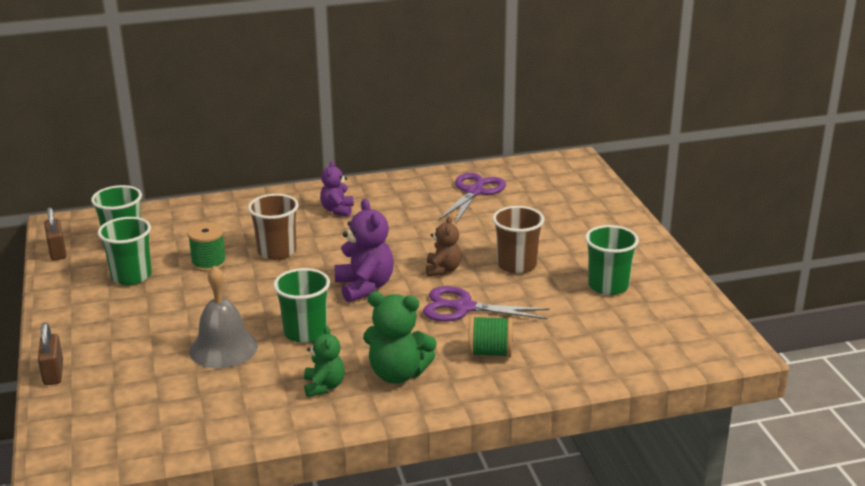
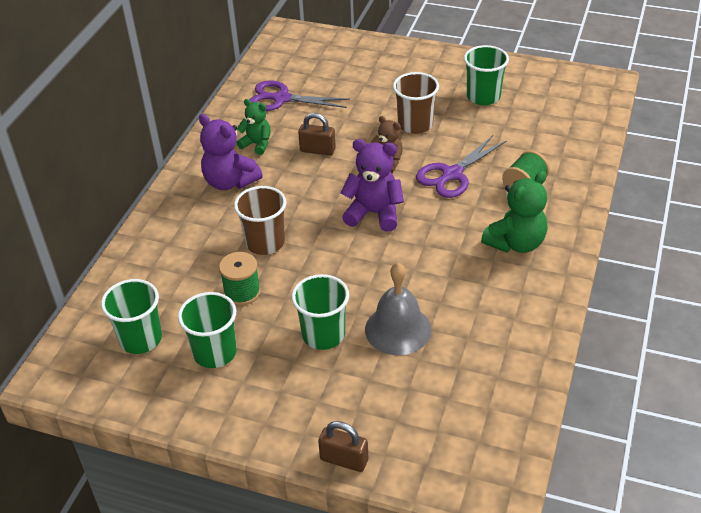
camera: 55 degrees left, 15 degrees up
(57, 252) = (108, 395): brown padlock -> brown padlock (317, 150)
(305, 332) = (414, 272): green cup -> green cup (323, 335)
(324, 386) = (502, 289): green teddy bear -> green teddy bear (257, 144)
(337, 210) = (230, 182): purple teddy bear -> purple teddy bear, size x1.59
(474, 192) = (281, 99): purple scissors -> purple scissors turned 45 degrees counterclockwise

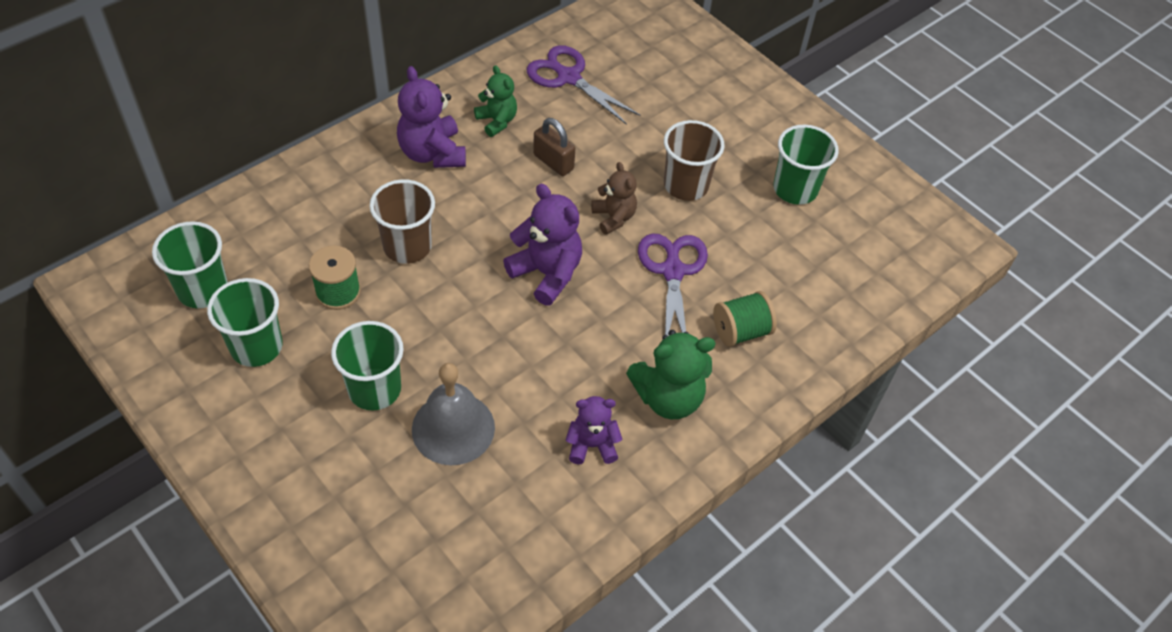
camera: 25 degrees right, 10 degrees up
(344, 460) = (276, 544): brown padlock -> none
(452, 174) = (672, 271): purple scissors -> purple scissors turned 105 degrees clockwise
(495, 292) = (592, 445): none -> purple teddy bear

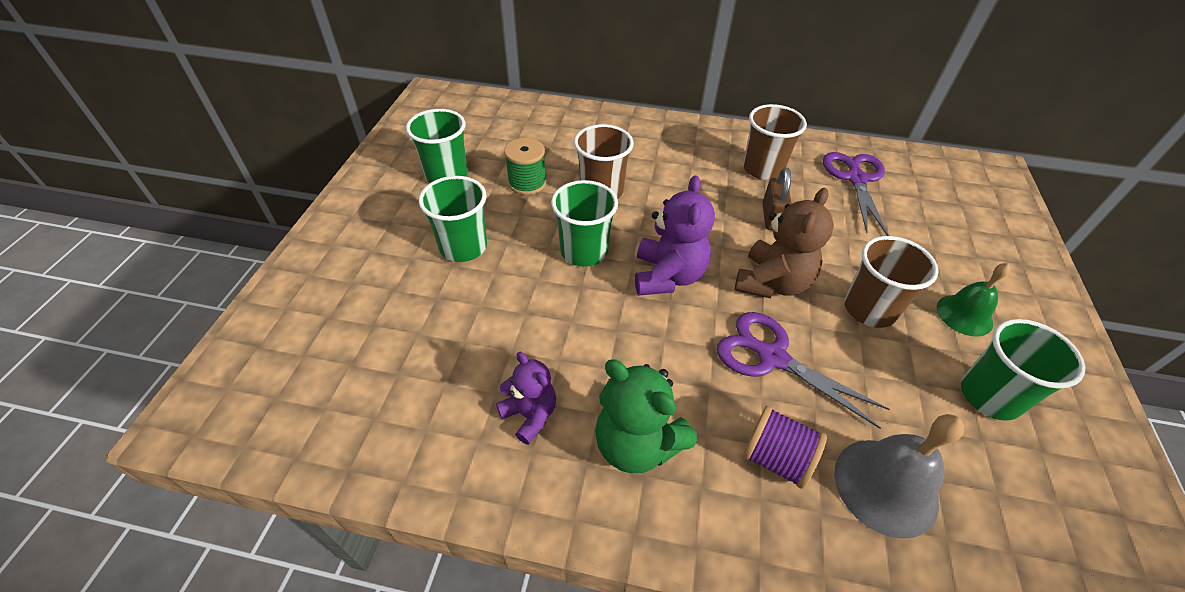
camera: 55 degrees right, 5 degrees down
(203, 290) = (468, 131): green cup -> green cup (584, 251)
(432, 153) = (692, 157): purple teddy bear -> none
(453, 428) = (466, 310): grey bell -> grey bell (885, 486)
(497, 121) = (762, 169): green teddy bear -> brown cup
(613, 217) = (772, 283): brown teddy bear -> brown teddy bear, size x1.59
(672, 271) = (772, 357): purple scissors -> purple scissors turned 105 degrees counterclockwise
(735, 142) = (964, 315): none -> green bell
(740, 331) = (775, 458): green spool -> purple spool

